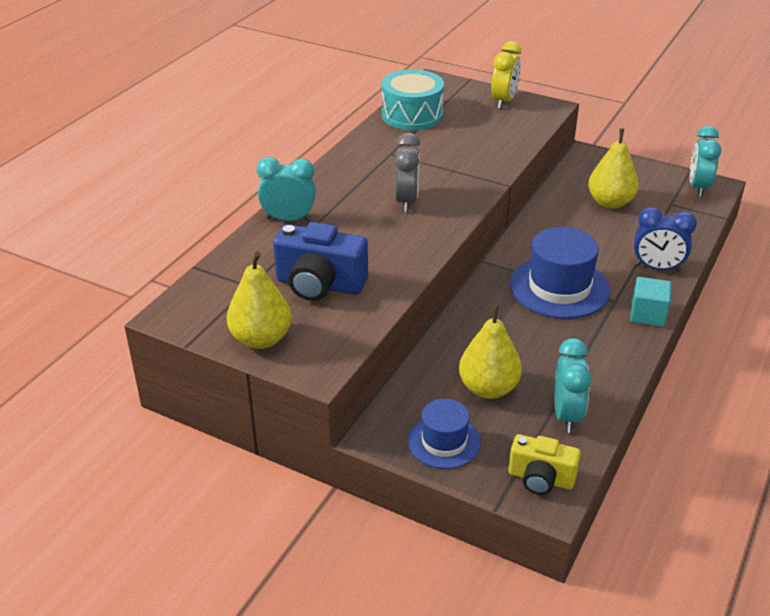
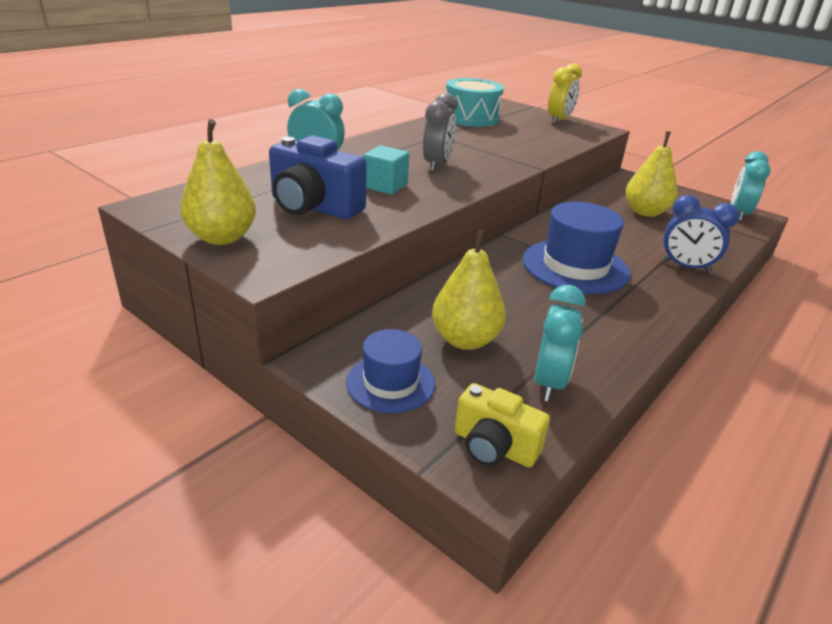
camera: 10 degrees right, 5 degrees down
(647, 315) = (668, 304): turquoise cube -> turquoise cube (385, 186)

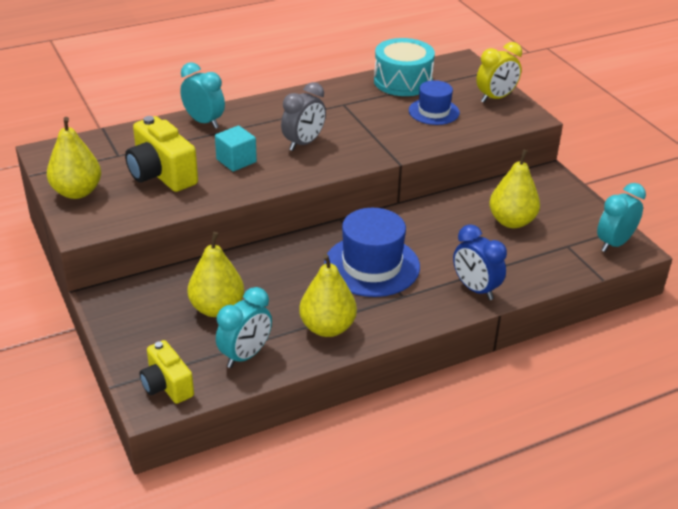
camera: 25 degrees right, 5 degrees up
(313, 207) = (161, 174): blue camera -> yellow camera
(390, 383) = (138, 326): blue hat -> blue hat (434, 111)
(600, 331) = (327, 328): none -> yellow pear

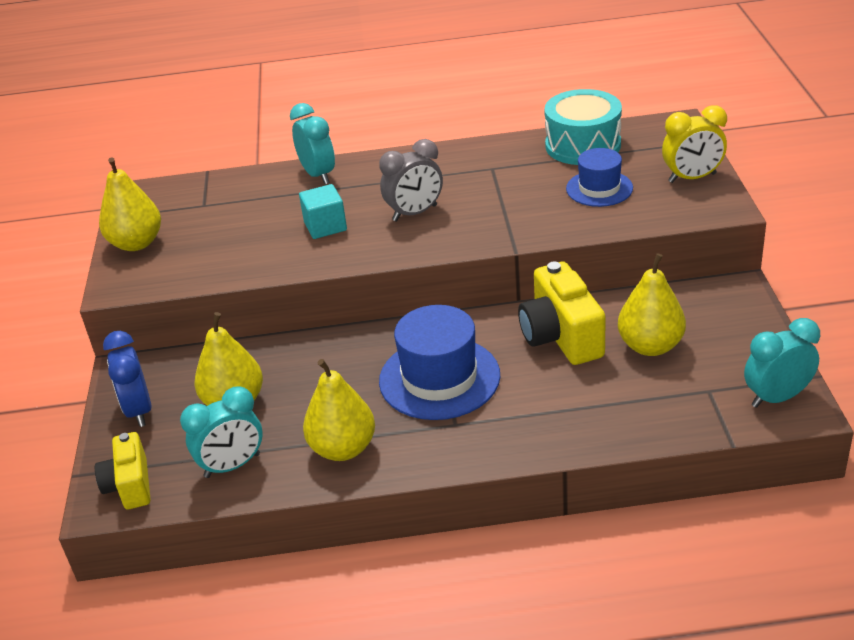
camera: 25 degrees right, 0 degrees up
(161, 174) = (234, 233): yellow camera -> yellow camera (561, 337)
(475, 289) = (551, 430): blue clock -> blue clock (139, 410)

